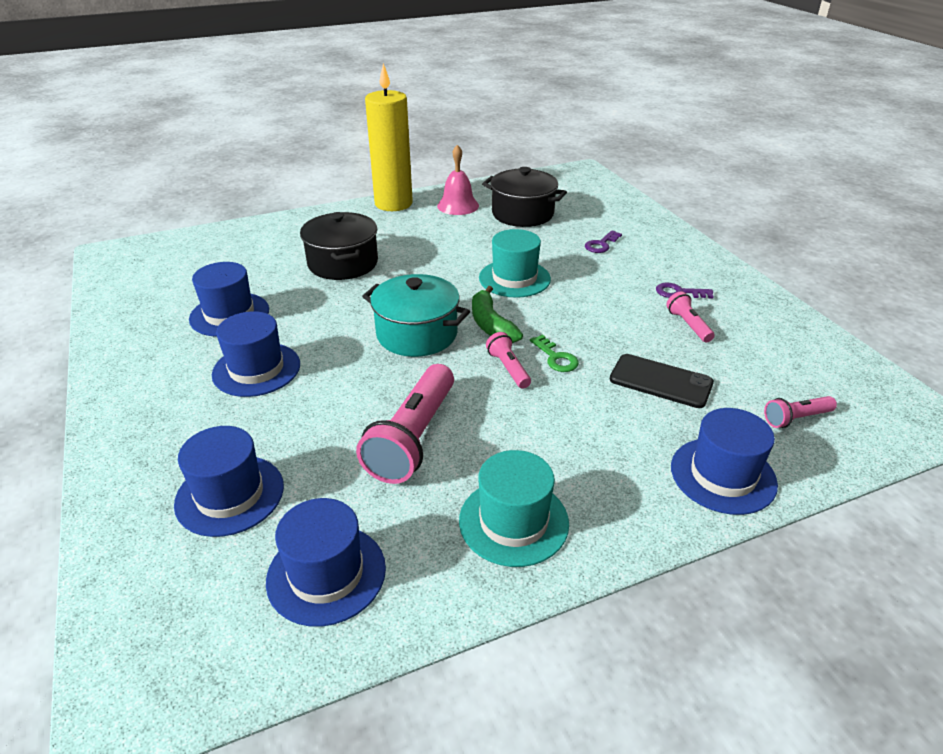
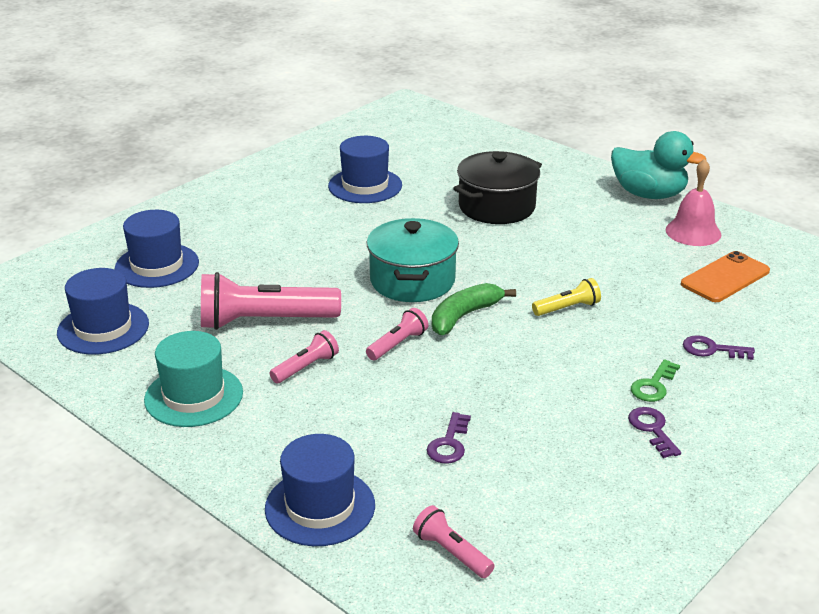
camera: 65 degrees right, 5 degrees down
(256, 369) = (301, 224): blue hat -> none
(393, 204) = (649, 194): yellow candle -> turquoise duck
(514, 278) = (567, 308): turquoise hat -> yellow flashlight
(522, 214) = (725, 278): black pot -> orange phone
(556, 357) = (438, 368): green key -> green key (653, 385)
(660, 381) = (449, 443): black phone -> purple key
(688, 325) = (581, 447): pink flashlight -> pink flashlight (306, 367)

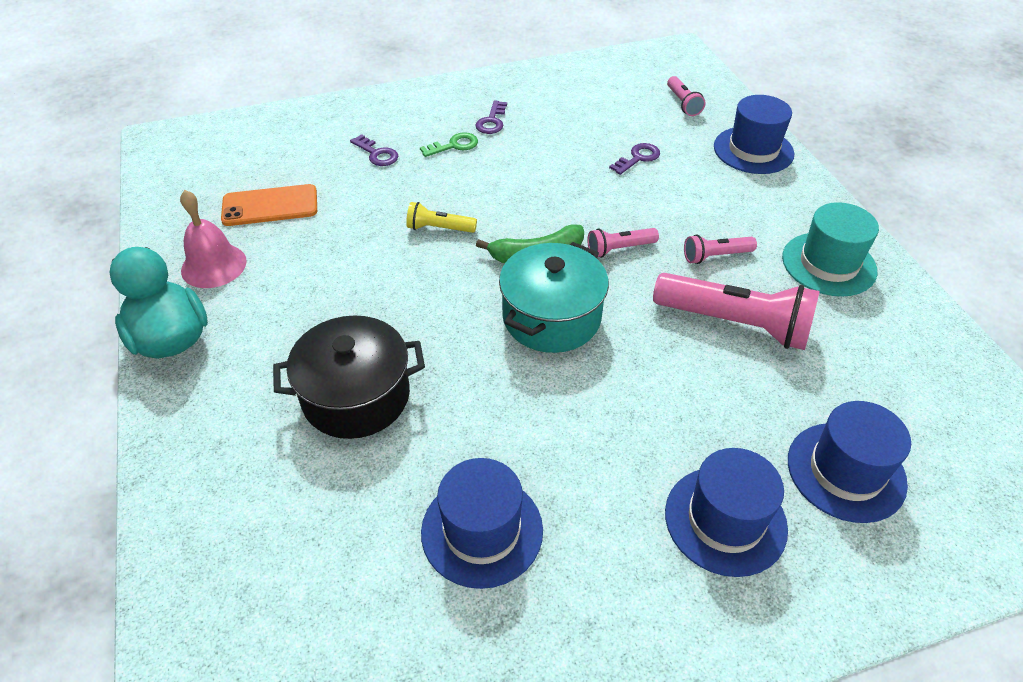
camera: 150 degrees left, 15 degrees up
(103, 328) = (919, 383): blue hat -> blue hat (725, 520)

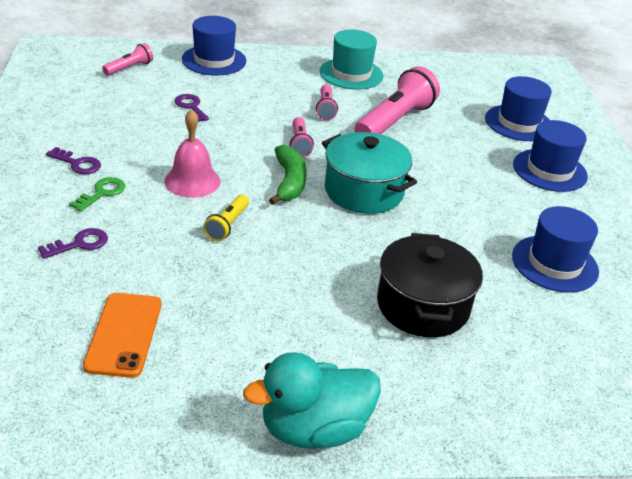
camera: 80 degrees left, 10 degrees down
(213, 265) = (208, 388): pink bell -> pink bell (192, 181)
(454, 145) = (102, 193): green key -> green key turned 45 degrees clockwise
(683, 103) = (129, 68): pink flashlight -> pink flashlight turned 45 degrees counterclockwise

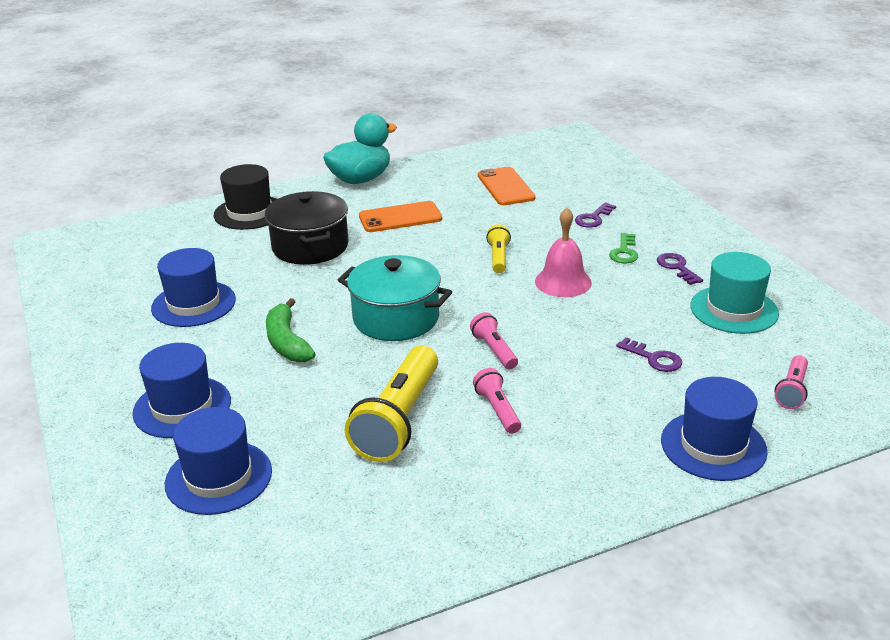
camera: 165 degrees right, 5 degrees down
(77, 164) = (677, 267): purple key -> purple key turned 60 degrees clockwise
(289, 182) = (474, 306): green banana -> green banana (287, 342)
(297, 320) = (400, 217): none -> orange phone
(351, 74) = (503, 493): turquoise hat -> turquoise hat (734, 309)
(394, 121) = (399, 419): pink flashlight -> yellow flashlight
(495, 401) = (249, 213): none -> black hat

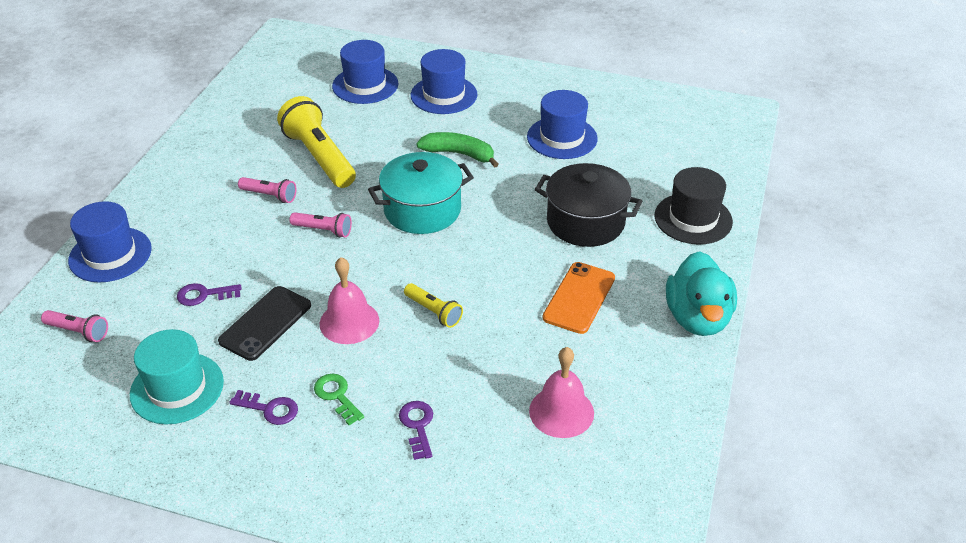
camera: 130 degrees right, 10 degrees up
(506, 187) = (561, 411): orange phone -> pink bell
(625, 313) = (265, 323): none -> black phone
(792, 390) = (78, 331): pink flashlight -> pink flashlight turned 135 degrees clockwise

